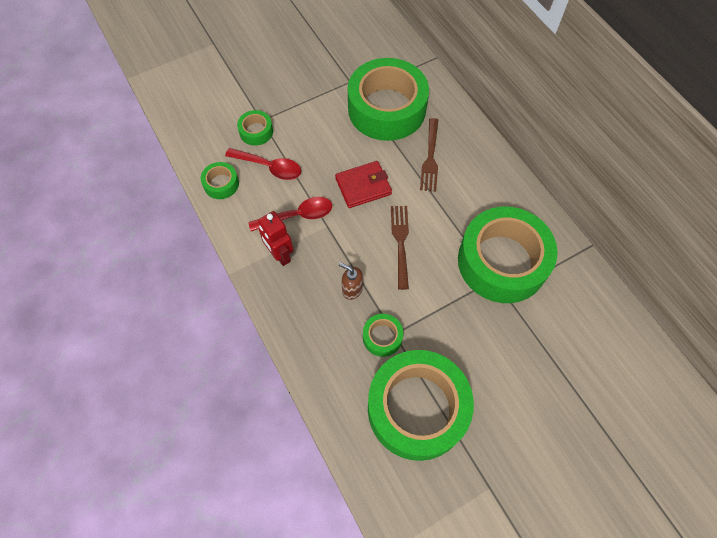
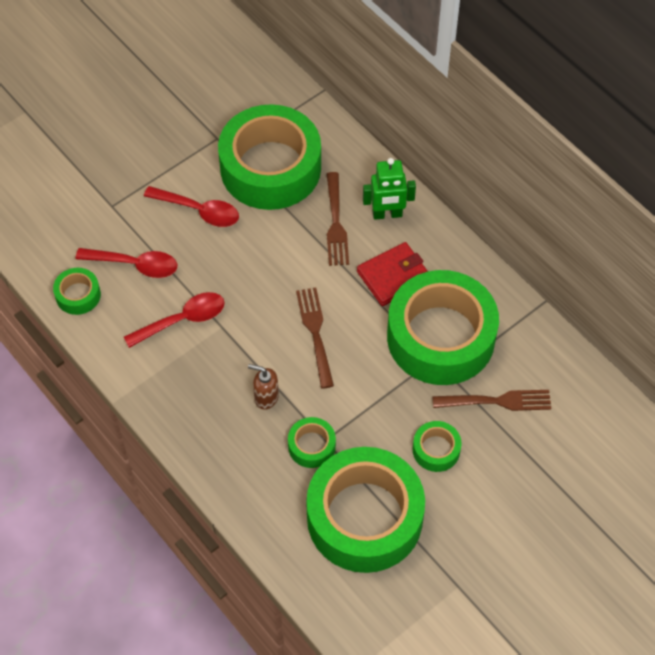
camera: 10 degrees left, 5 degrees down
(256, 131) = (108, 222): green tape -> green tape (436, 450)
(280, 255) = (170, 370): red robot -> none
(326, 133) = (198, 211): none -> red spoon
(363, 186) = (258, 271): red wallet -> red wallet (393, 276)
(472, 157) = (387, 214): none -> green robot
(542, 324) = (496, 401): none -> brown fork

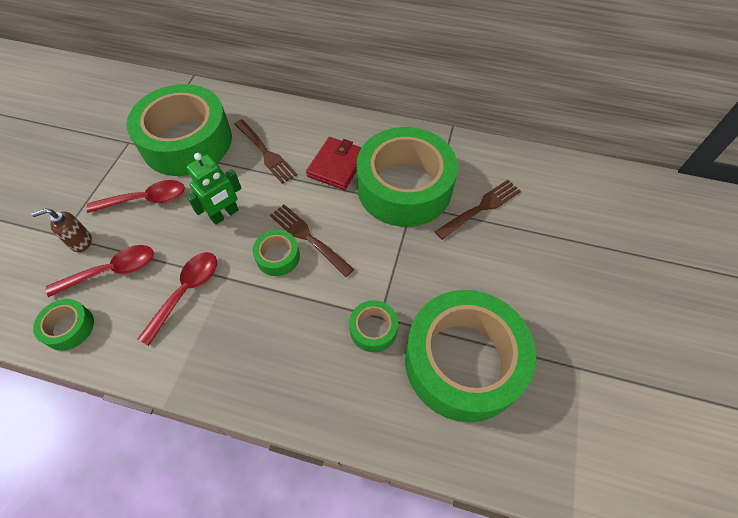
camera: 35 degrees left, 0 degrees up
(266, 397) = (305, 312): brown soap dispenser -> brown soap dispenser (81, 242)
(387, 214) = (300, 128): green robot -> green robot (225, 215)
(436, 450) = (470, 269): green tape -> green tape (278, 256)

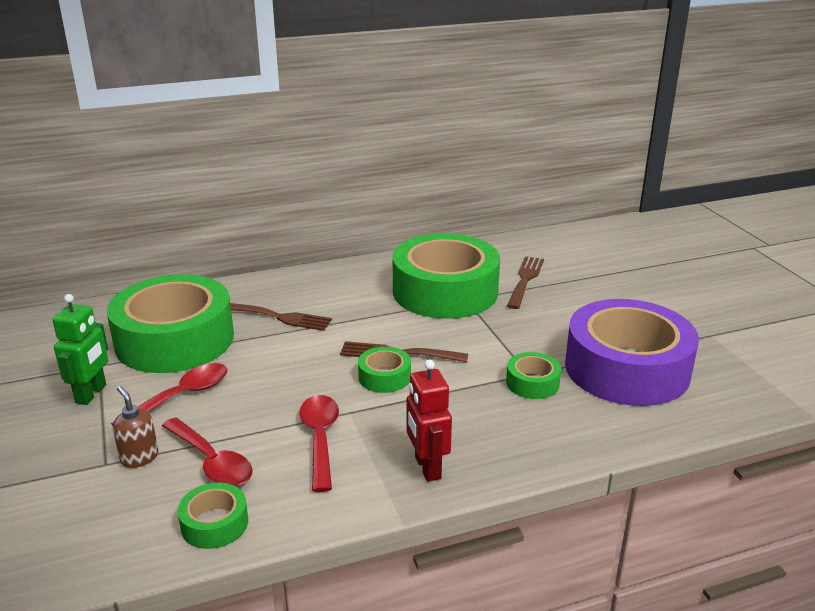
camera: 35 degrees left, 30 degrees down
(81, 242) = (139, 458): brown soap dispenser -> brown soap dispenser turned 105 degrees clockwise
(112, 271) = (211, 462): red spoon -> red spoon turned 105 degrees clockwise
(223, 366) = (427, 467): none -> red robot
(225, 215) = (290, 372): green robot -> green robot (91, 394)
(337, 165) = (364, 300): red wallet -> none
(463, 361) = (627, 369): green tape -> purple tape

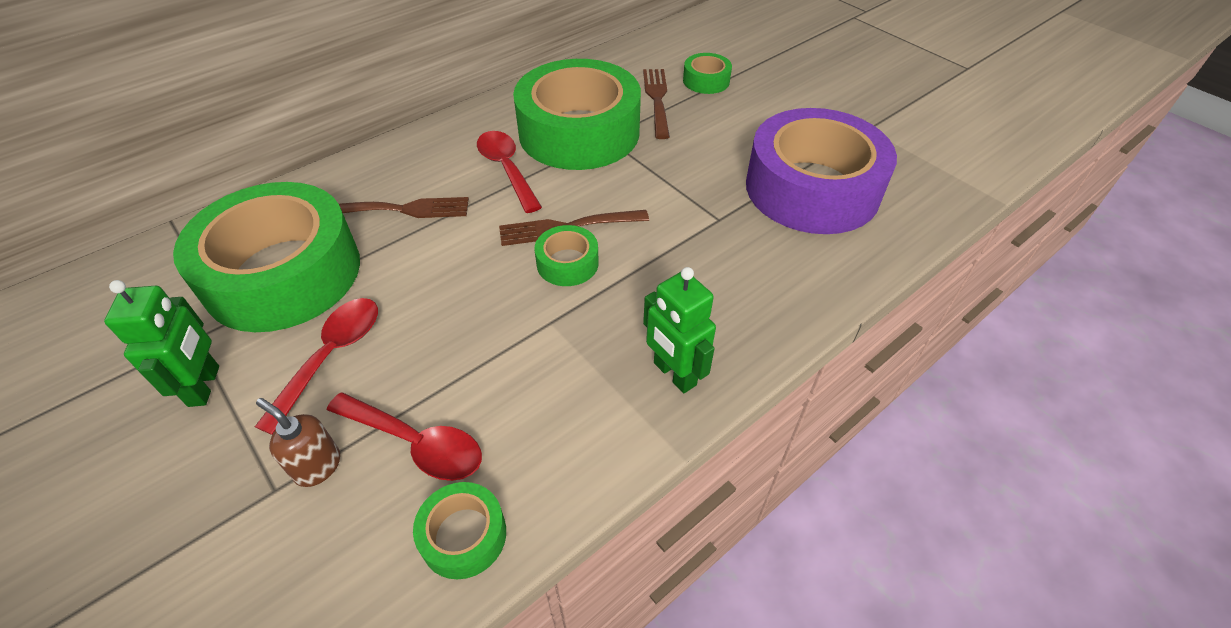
camera: 20 degrees left, 20 degrees up
(320, 439) = (534, 370): red spoon -> red spoon (507, 169)
(427, 467) = (674, 374): red robot -> green robot
(532, 383) = (729, 230): green tape -> green tape (706, 81)

